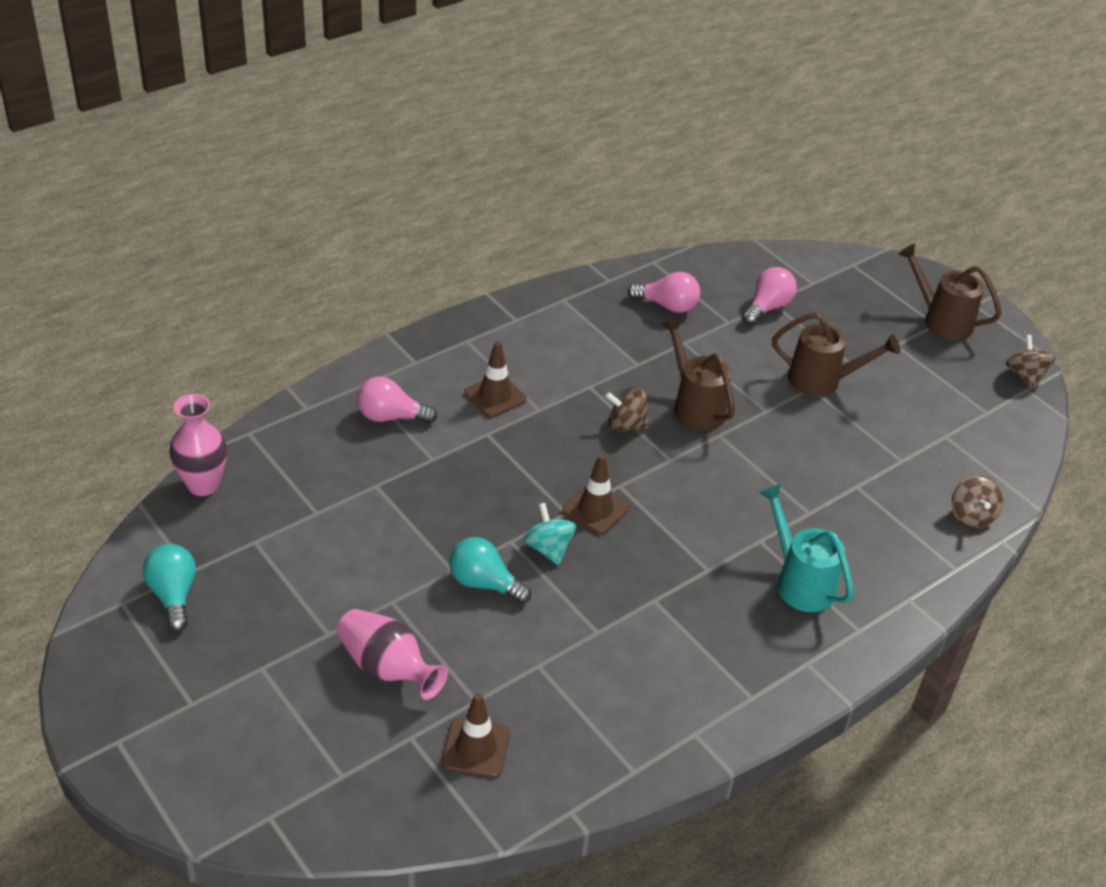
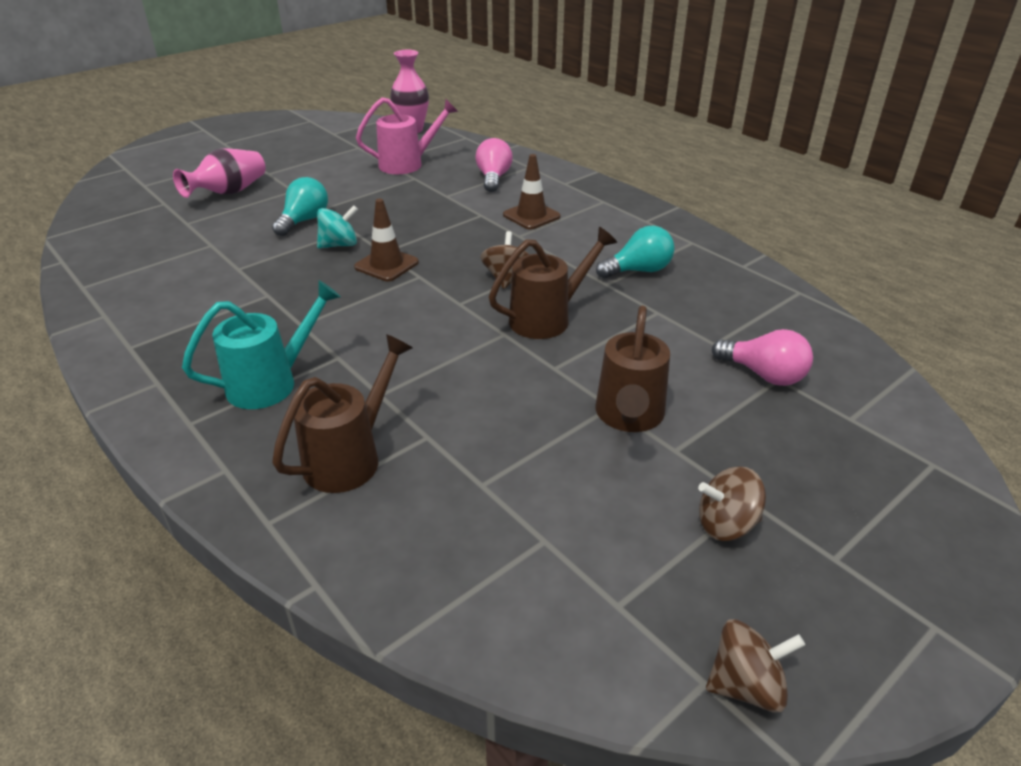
camera: 90 degrees right, 5 degrees down
(173, 595) = (313, 131): turquoise light bulb -> turquoise light bulb (638, 270)
(330, 491) = (407, 164): none -> pink watering can
(476, 748) = (142, 225): brown traffic cone -> none
(667, 306) = (719, 301): pink light bulb -> none
(941, 320) = (850, 567): brown watering can -> brown watering can (350, 457)
(971, 516) = (368, 553): brown spinning top -> brown spinning top (726, 524)

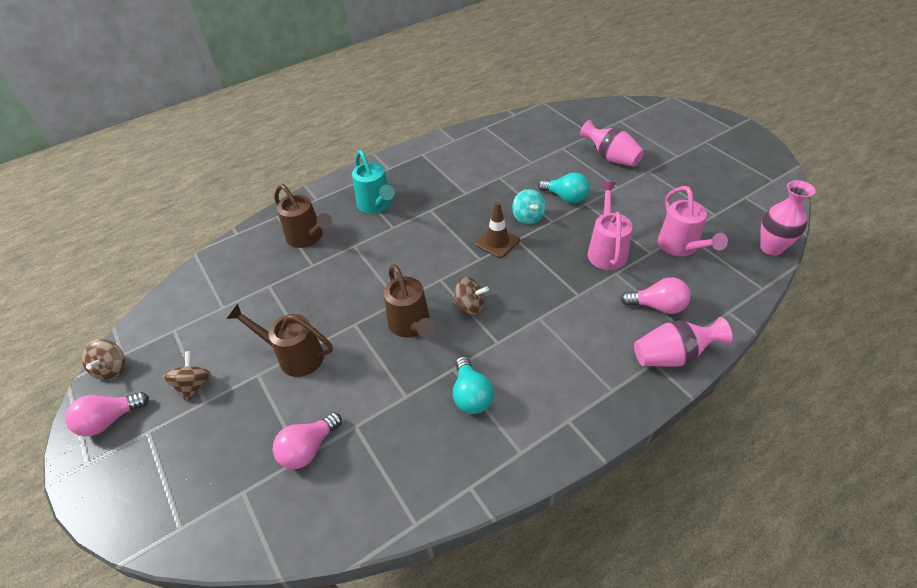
camera: 100 degrees right, 10 degrees up
(409, 199) = (606, 250): none -> pink watering can
(531, 216) = (577, 329): brown traffic cone -> none
(554, 175) = (673, 355): none -> pink vase
(848, 629) = (110, 420): none -> pink light bulb

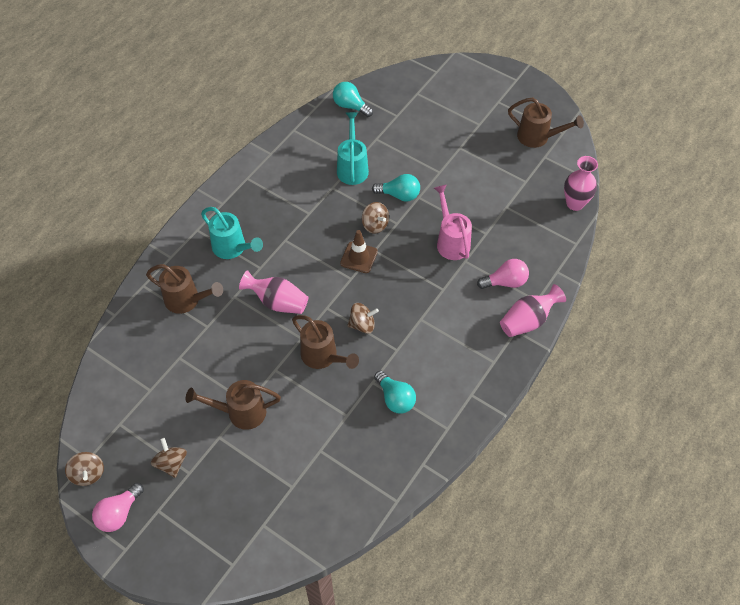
camera: 25 degrees left, 10 degrees up
(308, 449) = (294, 478): pink light bulb -> none
(527, 165) = (352, 167): none -> turquoise watering can
(528, 217) = (375, 225): turquoise spinning top -> brown spinning top
(548, 119) = (350, 106): none -> turquoise light bulb
(611, 158) = (423, 140): pink vase -> pink vase (277, 302)
(681, 247) = (508, 221): pink watering can -> none
(742, 178) = (538, 137): none -> brown watering can

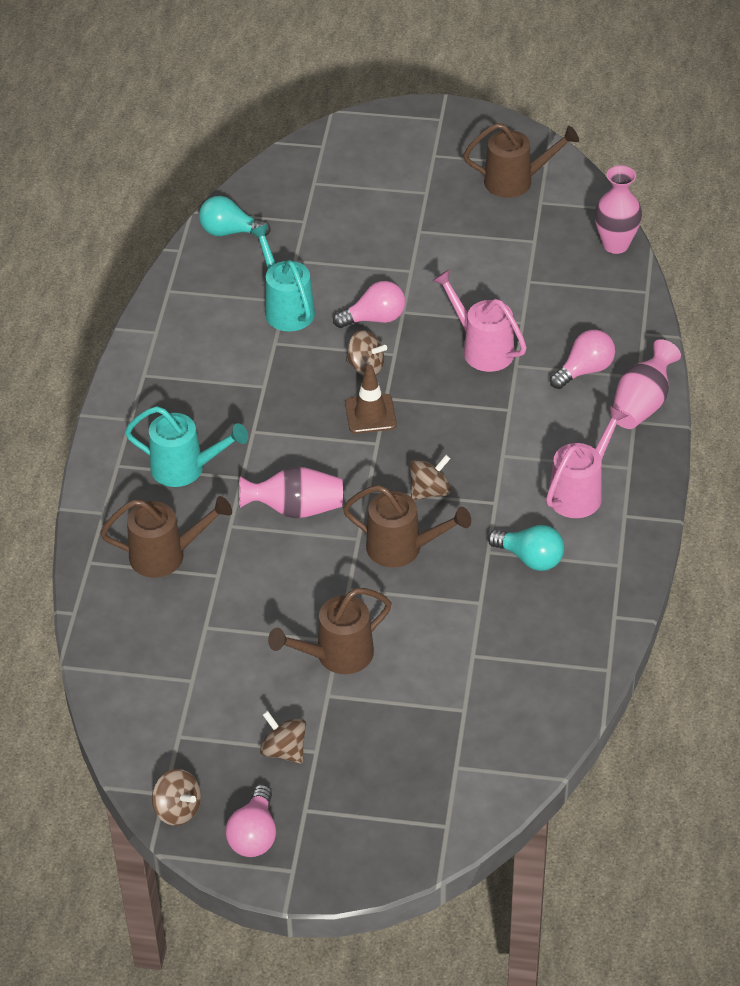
camera: 25 degrees left, 10 degrees down
(399, 195) = (374, 318): turquoise light bulb -> pink light bulb
(453, 365) = (580, 492): none -> pink watering can

